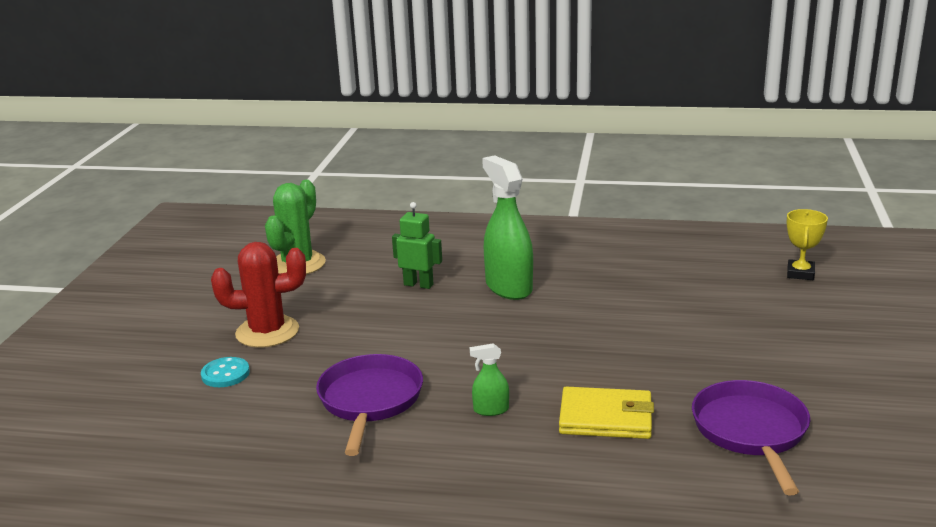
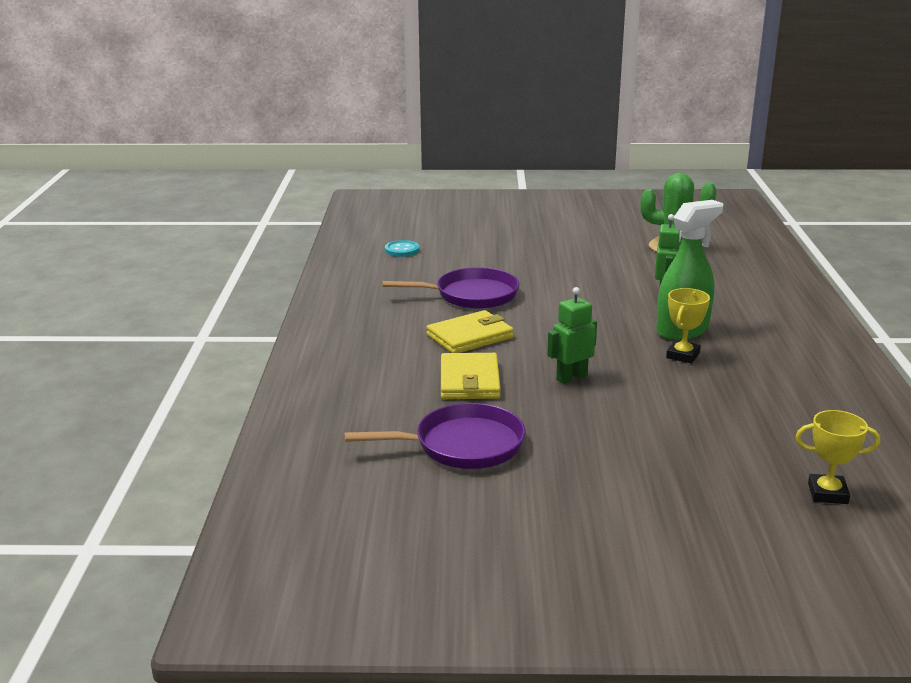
camera: 80 degrees right, 0 degrees up
(225, 374) = (493, 249): turquoise button -> turquoise button (402, 250)
(267, 332) = (556, 252): red cactus -> none
(491, 410) = (470, 336): green spray bottle -> yellow wallet
(564, 294) = (683, 355): none -> yellow trophy
(604, 356) = (571, 377): none -> green robot

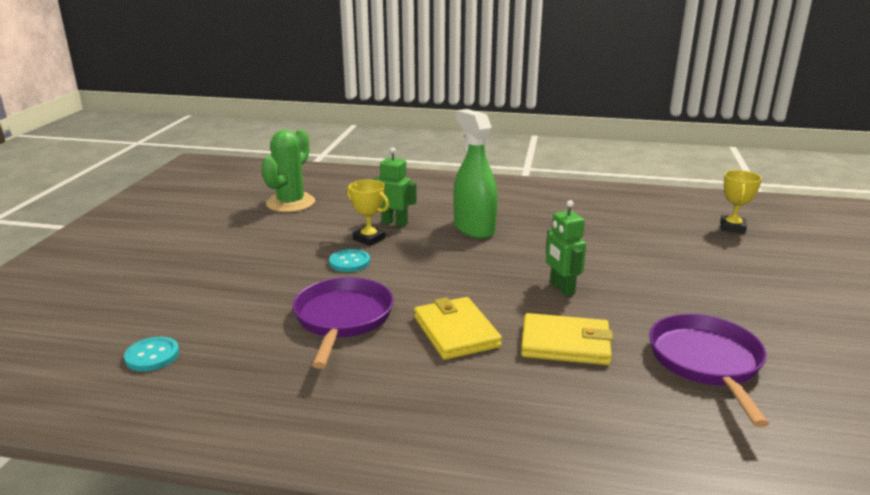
camera: 80 degrees left, 0 degrees up
(567, 286) = (349, 262): none -> turquoise button
(683, 355) = (523, 236): yellow trophy -> yellow trophy (369, 239)

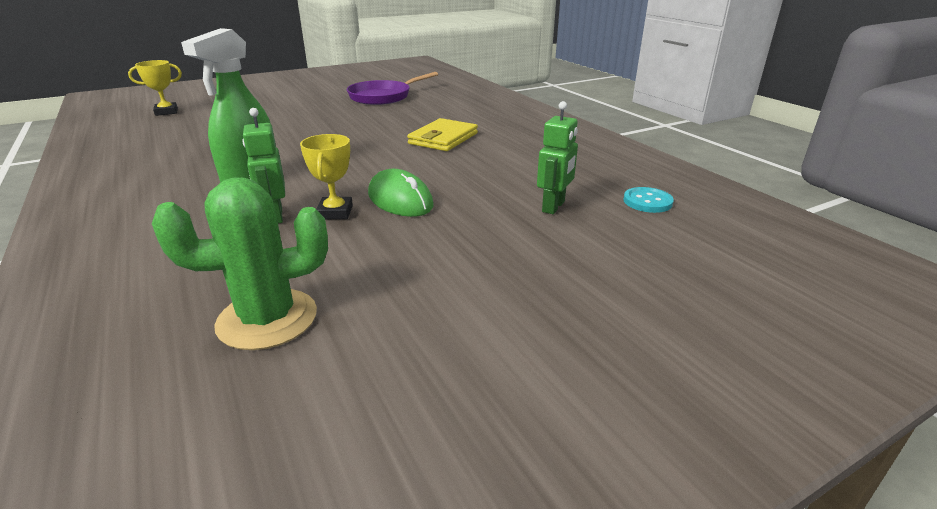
camera: 130 degrees left, 5 degrees up
(342, 319) = (488, 168): purple pan -> none
(349, 262) = (400, 200): turquoise button -> green mouse
(561, 288) = (341, 130): green robot -> green robot (554, 207)
(565, 343) = (411, 117): yellow wallet -> none

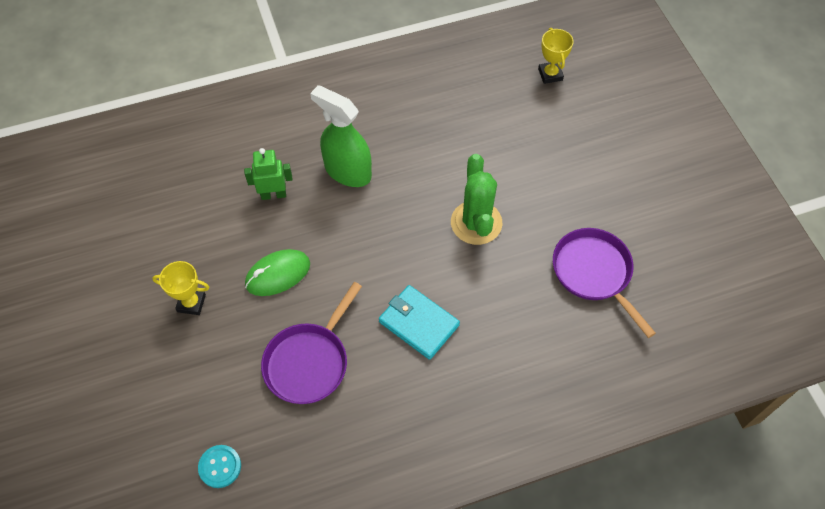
camera: 100 degrees right, 30 degrees up
(267, 319) = (150, 204): green cactus -> green cactus (476, 223)
(335, 212) = (269, 231): yellow trophy -> yellow trophy (191, 303)
(443, 138) = (418, 323): yellow wallet -> turquoise wallet
(503, 174) = (309, 362): none -> purple pan
(554, 207) = (233, 385): green robot -> none

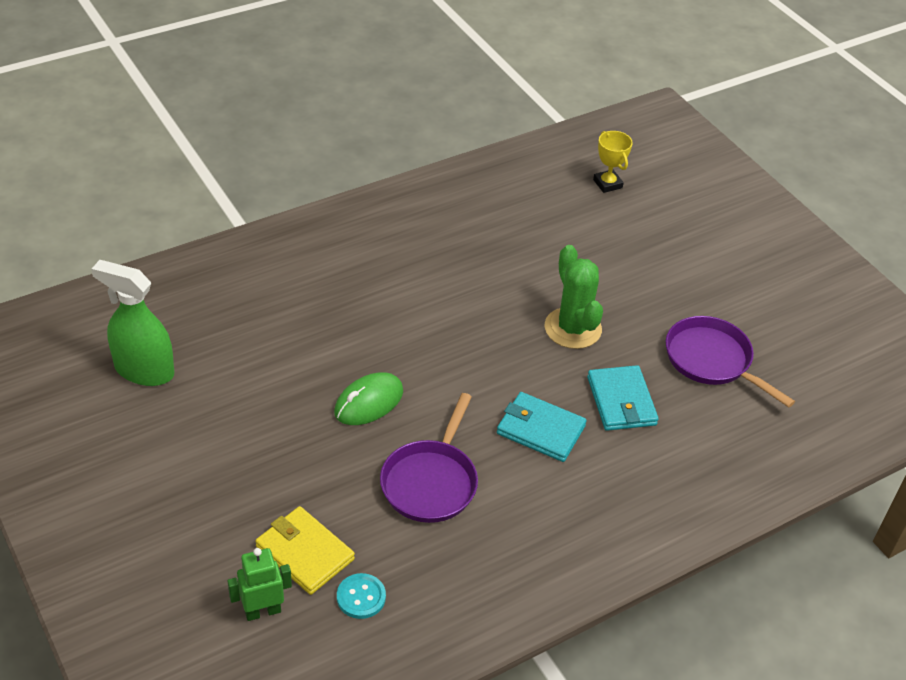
camera: 15 degrees left, 15 degrees down
(185, 415) = (305, 553): none -> yellow wallet
(191, 303) = (277, 442): yellow trophy -> none
(273, 194) = (339, 326): green robot -> green robot (262, 611)
(347, 171) = (416, 295): green spray bottle -> green spray bottle (144, 370)
(499, 304) = (621, 401): none -> turquoise wallet

